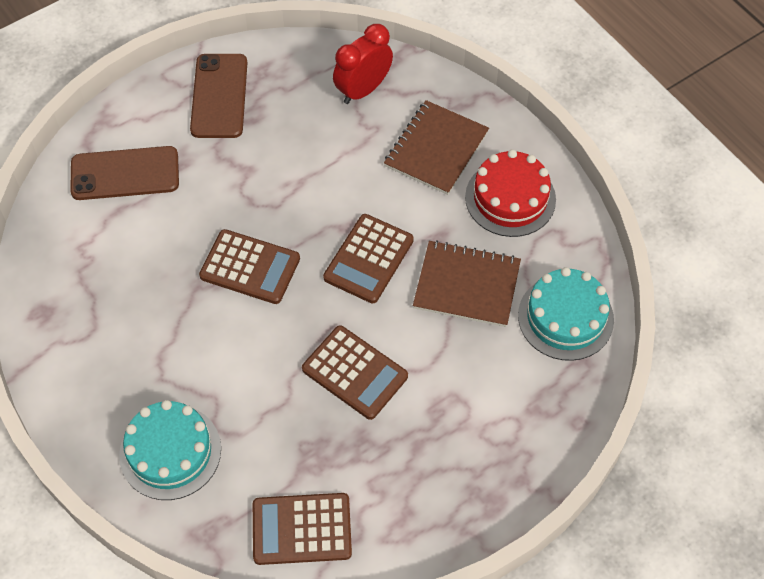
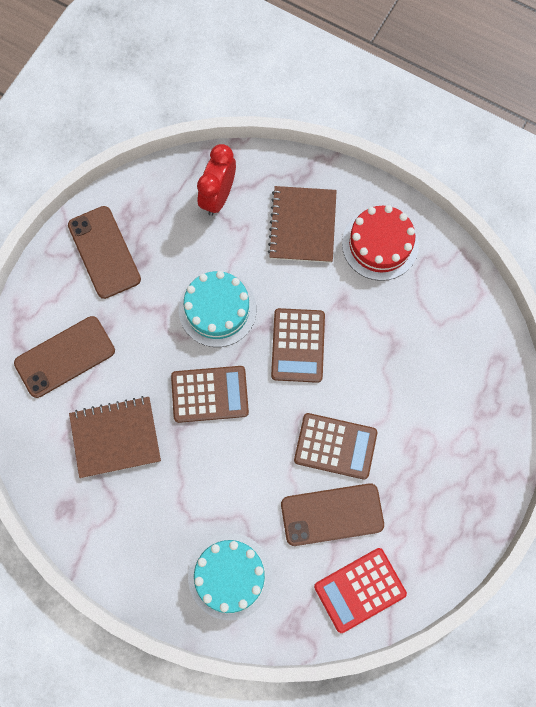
camera: 25 degrees left, 15 degrees up
(302, 529) = (359, 590): brown calculator -> red calculator
(313, 439) = (332, 514): none -> brown phone
(467, 285) = (383, 334): brown notebook -> brown notebook (115, 437)
(565, 317) = (468, 328): turquoise cake -> turquoise cake (217, 309)

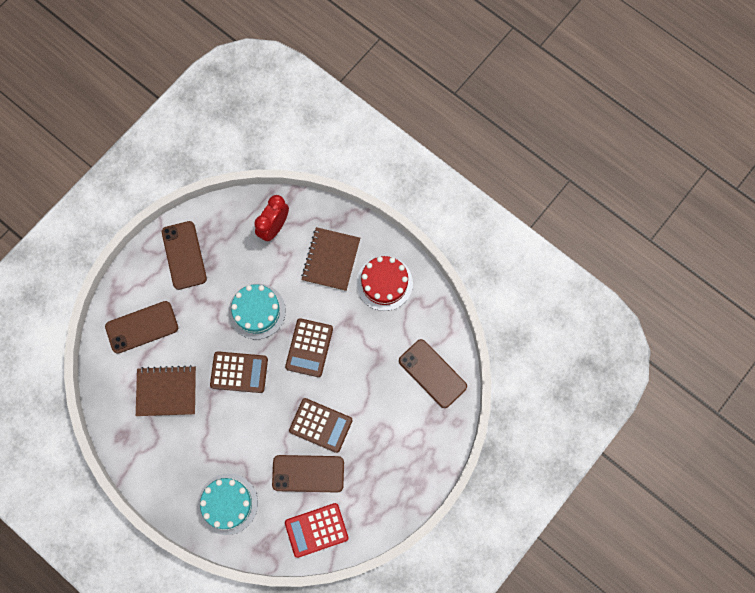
camera: 10 degrees right, 0 degrees up
(470, 351) = (432, 373): none -> brown phone

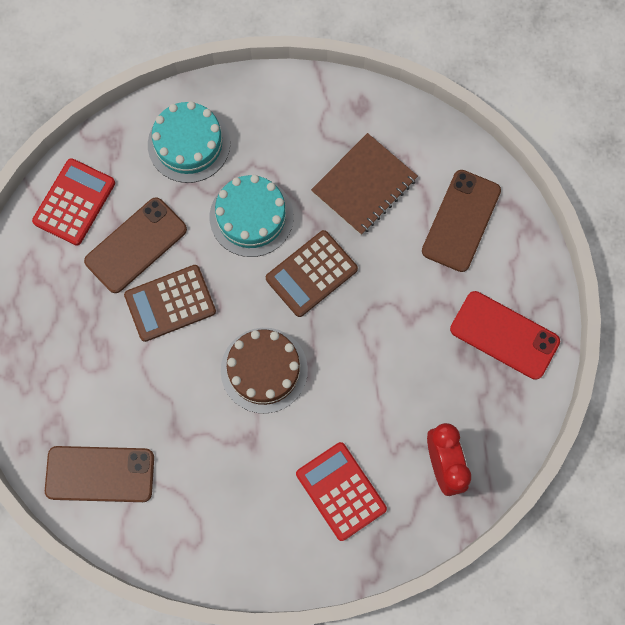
camera: 135 degrees right, 0 degrees up
(184, 255) = (504, 335): brown phone -> red phone
(257, 311) = (361, 353): turquoise cake -> turquoise cake (251, 216)
(309, 348) = (264, 370): brown calculator -> brown cake
(331, 259) = (341, 491): brown notebook -> red calculator
(384, 283) = (253, 524): red cake -> none

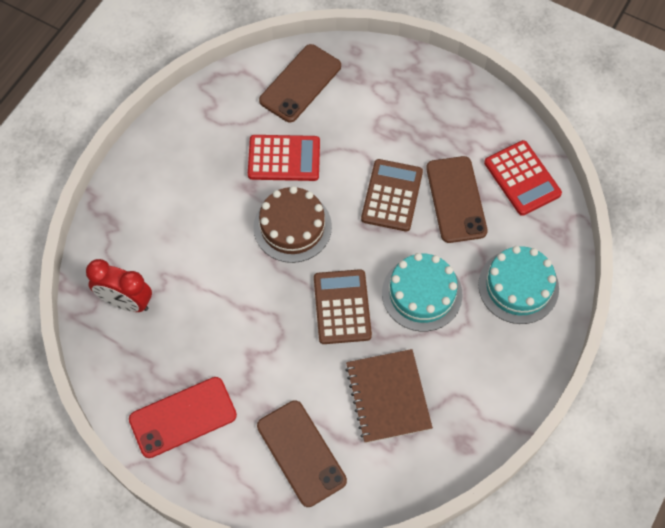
camera: 125 degrees right, 10 degrees down
(341, 491) = (165, 221): red calculator -> red calculator (284, 158)

